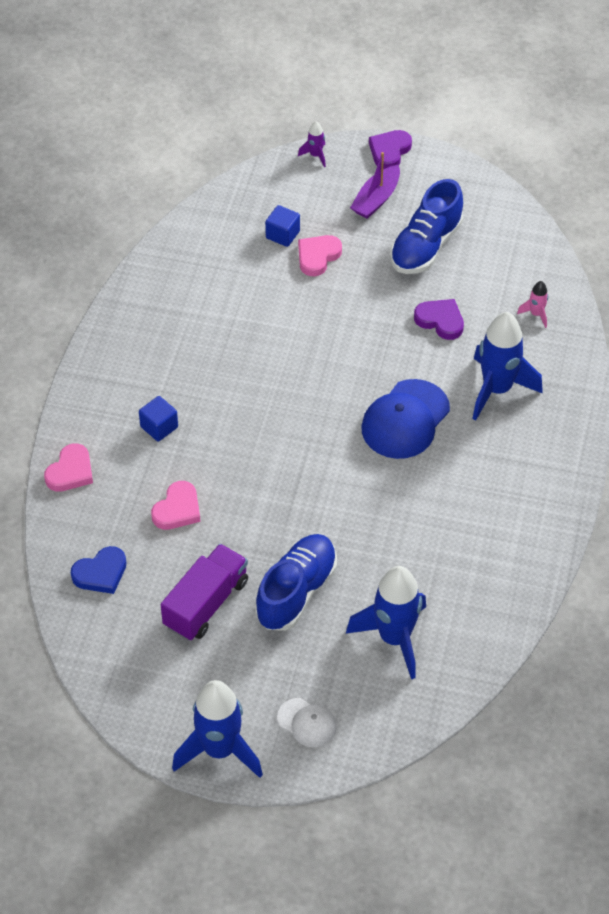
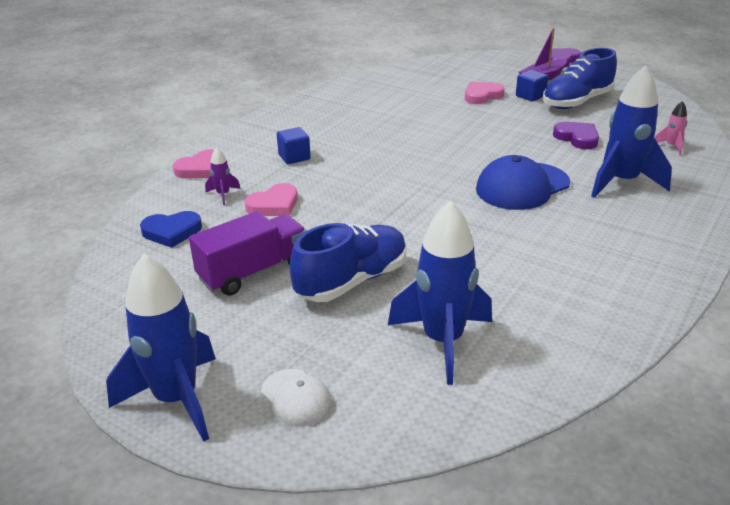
camera: 20 degrees right, 20 degrees down
(282, 235) = (458, 83): blue cube -> blue cube (530, 96)
(315, 155) = (502, 56): purple rocket -> purple rocket (223, 195)

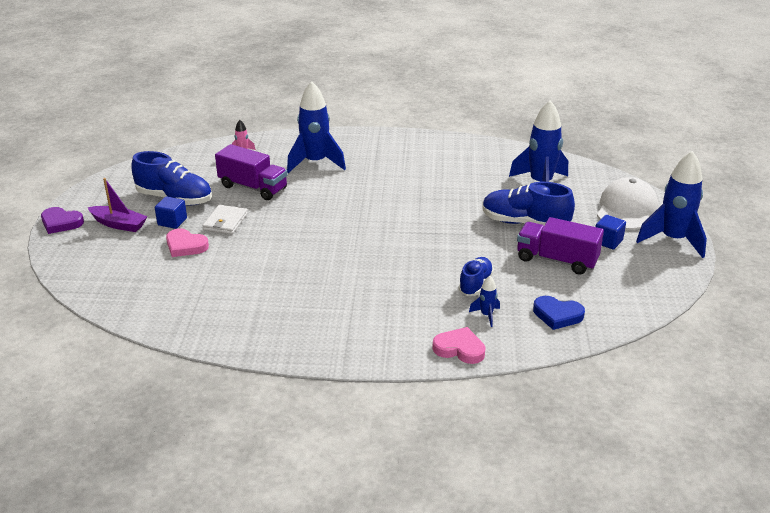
camera: 120 degrees left, 0 degrees up
(172, 232) = (557, 315): blue heart -> blue heart turned 150 degrees clockwise
(223, 195) = (486, 315): purple rocket -> blue rocket
(274, 205) = (475, 284): pink heart -> blue shoe
(294, 157) = (393, 305): blue cube -> blue cube (608, 241)
(296, 398) = (626, 209): white cap -> white cap, size x1.80
(512, 116) = (225, 222): none -> white wallet
(522, 186) = (352, 194): blue cap -> none
(577, 138) = (253, 187): purple heart -> purple truck

